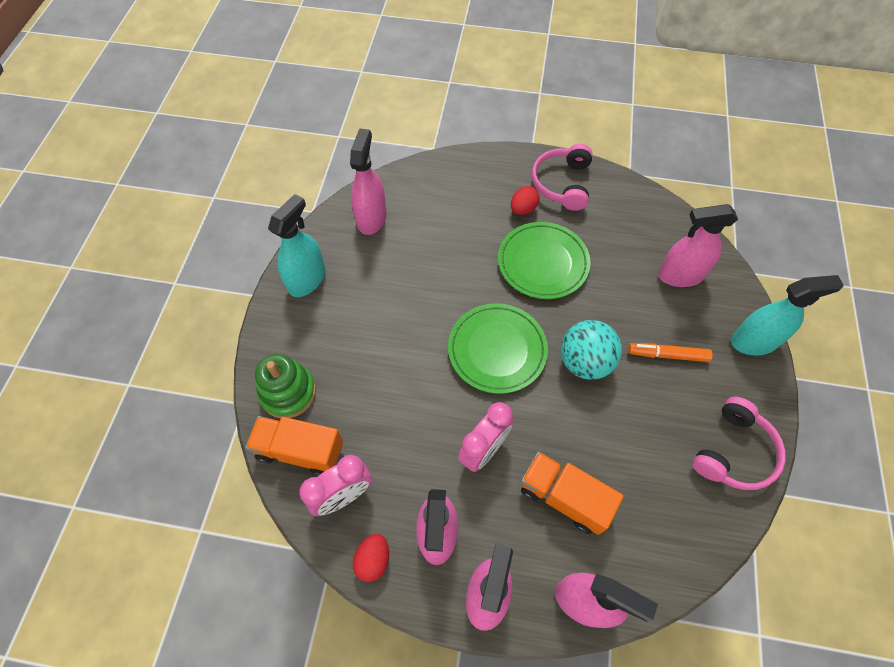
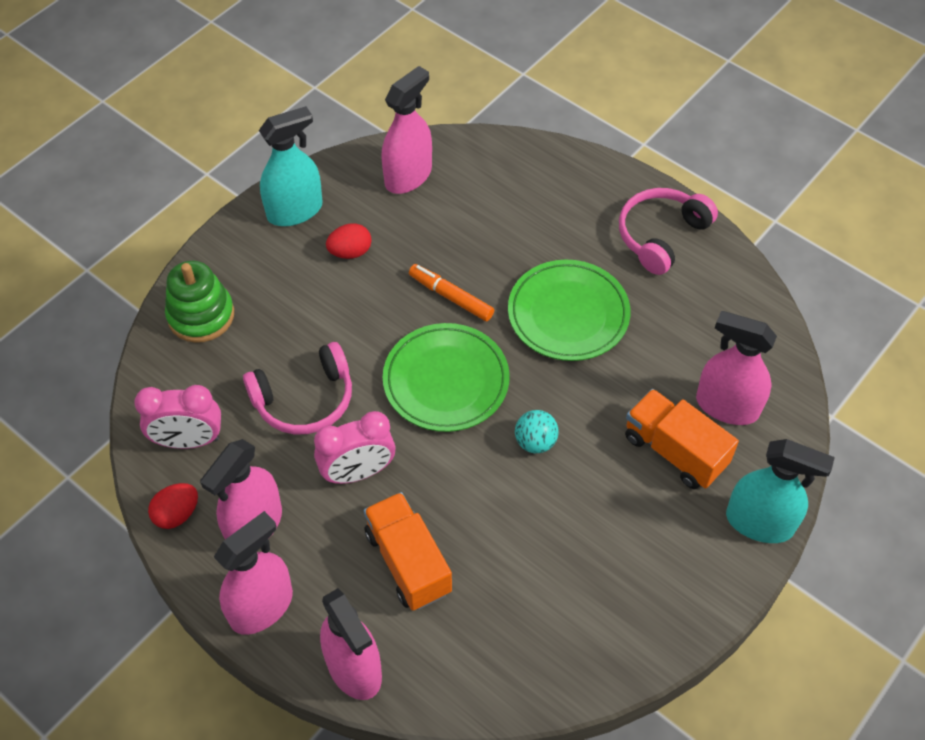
camera: 30 degrees right, 5 degrees down
(300, 450) = (176, 377): orange truck -> orange truck (674, 451)
(523, 209) = (590, 244): red egg -> red egg (350, 252)
(584, 362) = (535, 442): turquoise ball -> turquoise ball, size x0.58
(667, 355) = (639, 483): orange marker -> orange marker (451, 297)
(734, 452) = (635, 621): pink headphones -> pink headphones (304, 400)

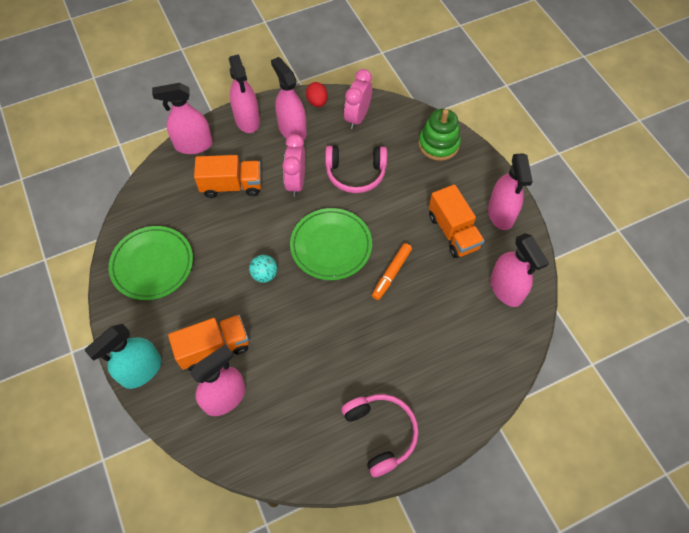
camera: 115 degrees right, 5 degrees up
(295, 211) = (501, 214): turquoise spray bottle -> pink spray bottle
(304, 400) = (355, 174): pink headphones -> pink headphones turned 90 degrees counterclockwise
(350, 252) = (453, 232): red egg -> orange truck
(451, 297) = (391, 273): orange marker -> orange marker turned 150 degrees clockwise
(568, 314) = (344, 336): green plate -> green plate (152, 265)

